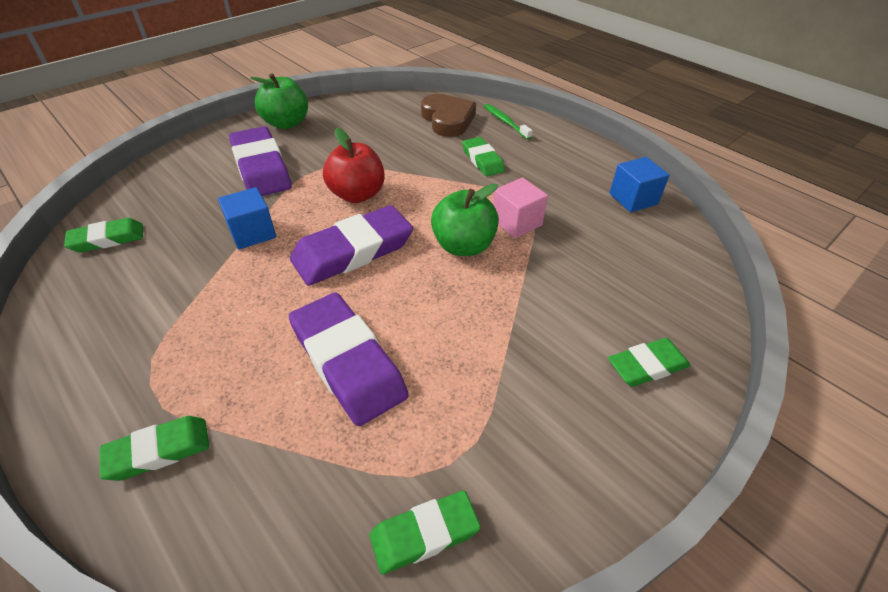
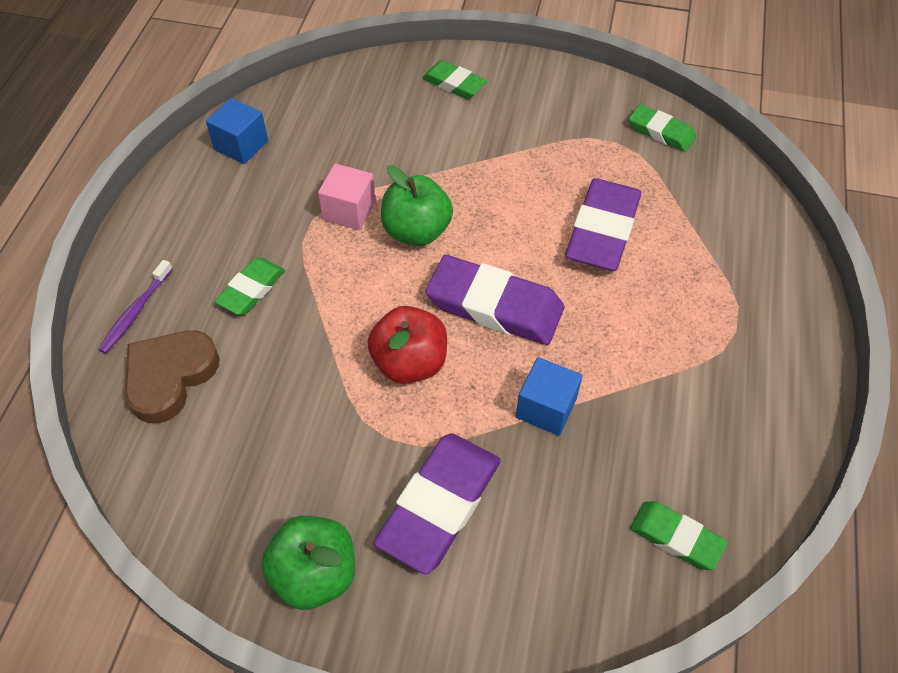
camera: 125 degrees left, 10 degrees up
(158, 451) = (758, 279): green eraser -> none
(505, 122) = (136, 312): green toothbrush -> purple toothbrush

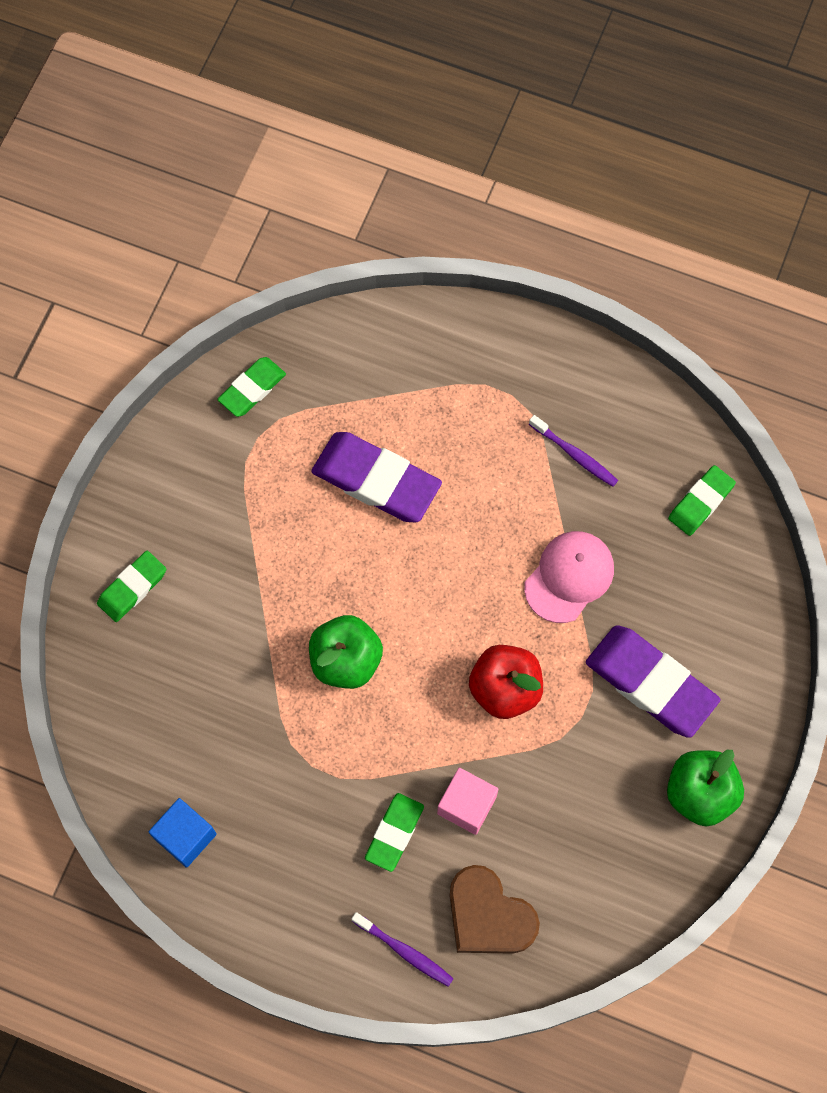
camera: 80 degrees left, 15 degrees up
(251, 289) = (394, 833): green eraser -> green eraser turned 75 degrees clockwise
(349, 211) = (306, 726): pink cube -> pink cube (466, 805)
(494, 306) = (452, 600): purple eraser -> none
(546, 408) = (569, 577): blue cube -> pink cap
(689, 397) = (575, 455): none -> purple toothbrush

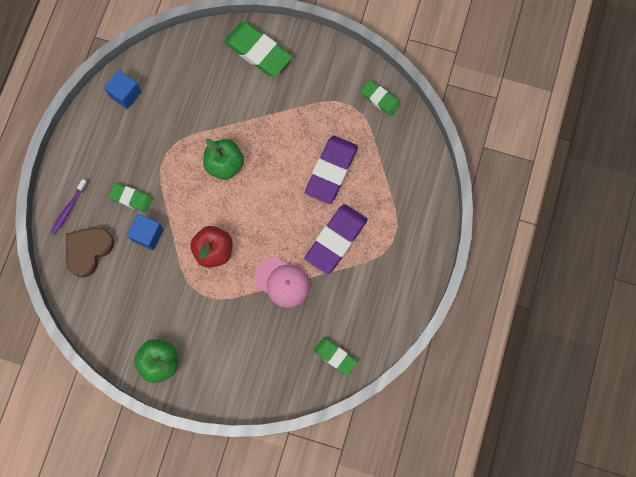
camera: 85 degrees right, 5 degrees up
(132, 588) = (258, 52): green eraser -> green eraser, size x1.75
(466, 805) = (147, 235): pink cube -> blue cube
(575, 455) = (358, 281): purple toothbrush -> none
(651, 683) = (222, 332): purple eraser -> purple eraser (336, 240)

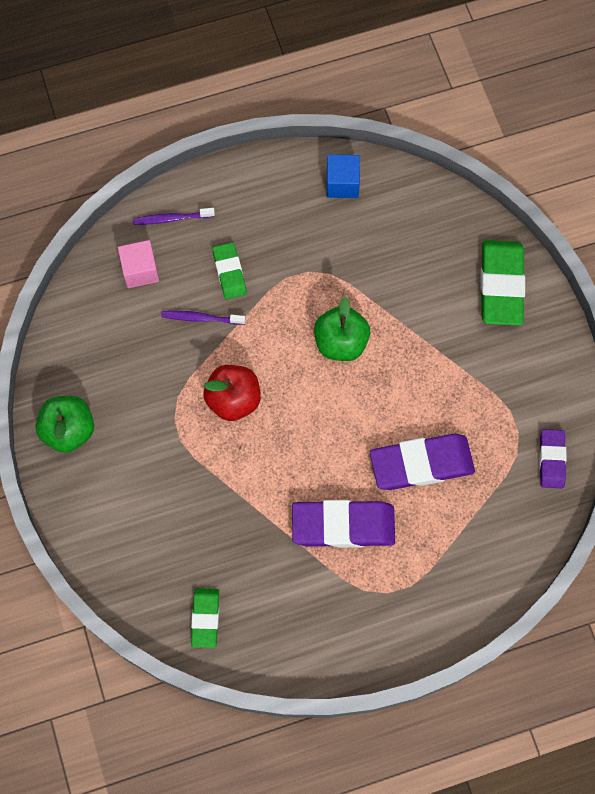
camera: 55 degrees right, 5 degrees down
(88, 251) = (140, 271): brown heart -> pink cube
(147, 235) = (201, 318): blue cube -> purple toothbrush
(282, 282) = (250, 499): pink cap -> none
(380, 99) = (551, 460): green eraser -> purple eraser

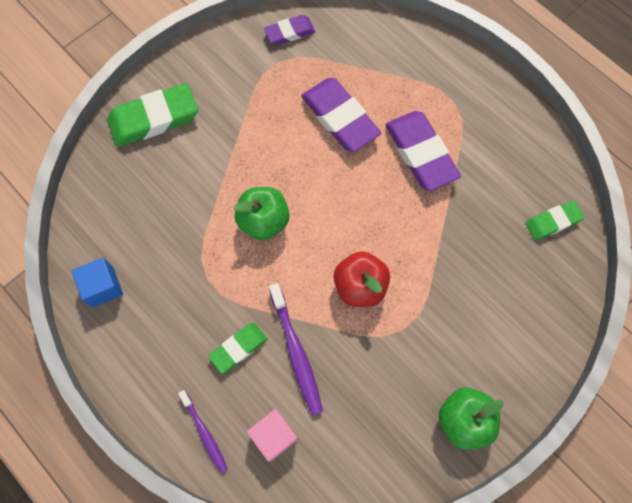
camera: 115 degrees left, 0 degrees up
(201, 318) = (296, 352): purple toothbrush -> purple toothbrush, size x1.56

